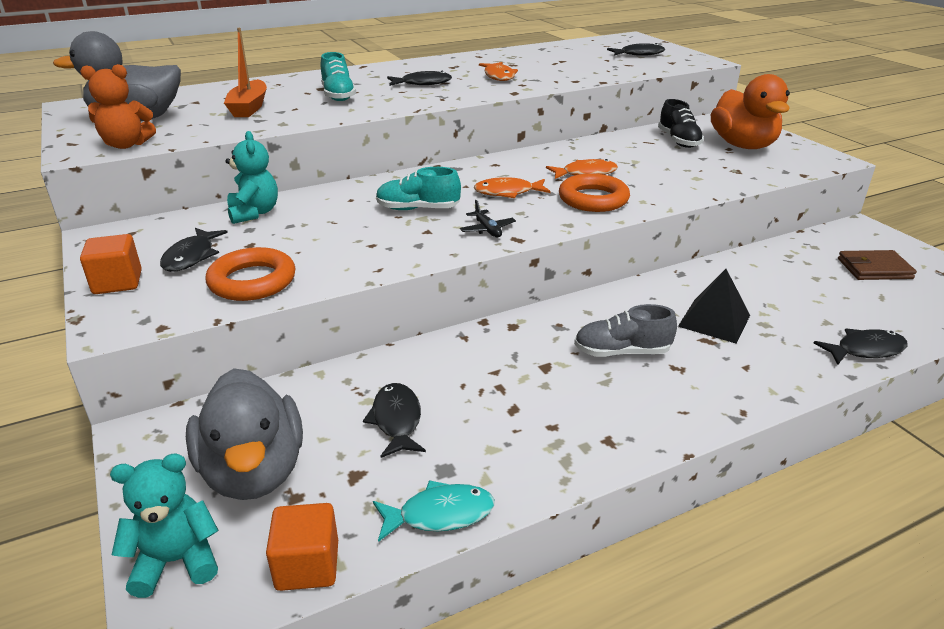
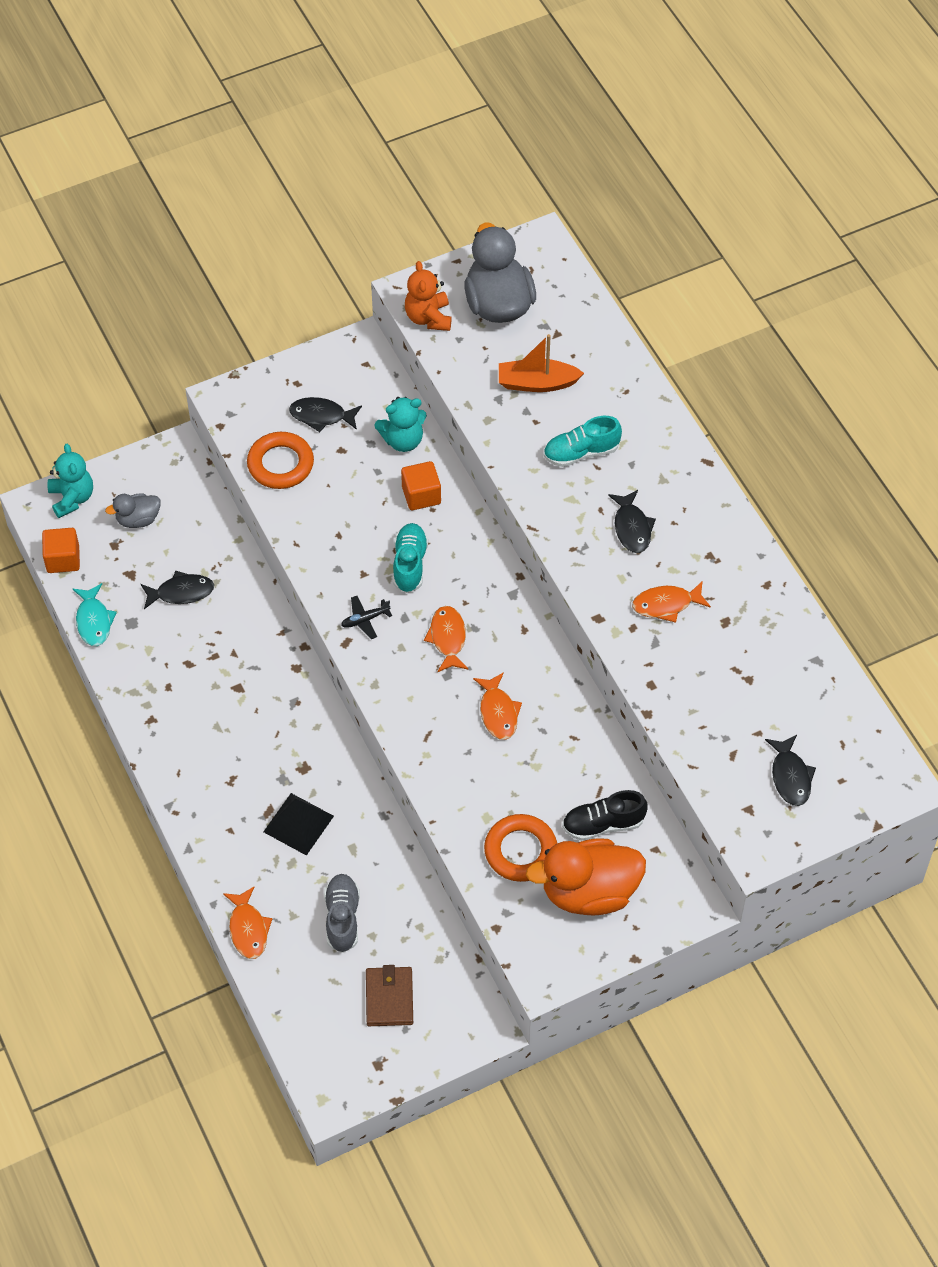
camera: 90 degrees right, 25 degrees up
(117, 282) = (283, 381): orange cube -> orange cube (421, 495)
(254, 471) = (138, 519): grey duck -> grey duck, size x0.52
(593, 199) = (431, 711): orange ring -> orange ring (520, 851)
(621, 352) = (255, 743): grey shoe -> grey shoe (342, 918)
(865, 350) = (248, 929): black fish -> orange fish

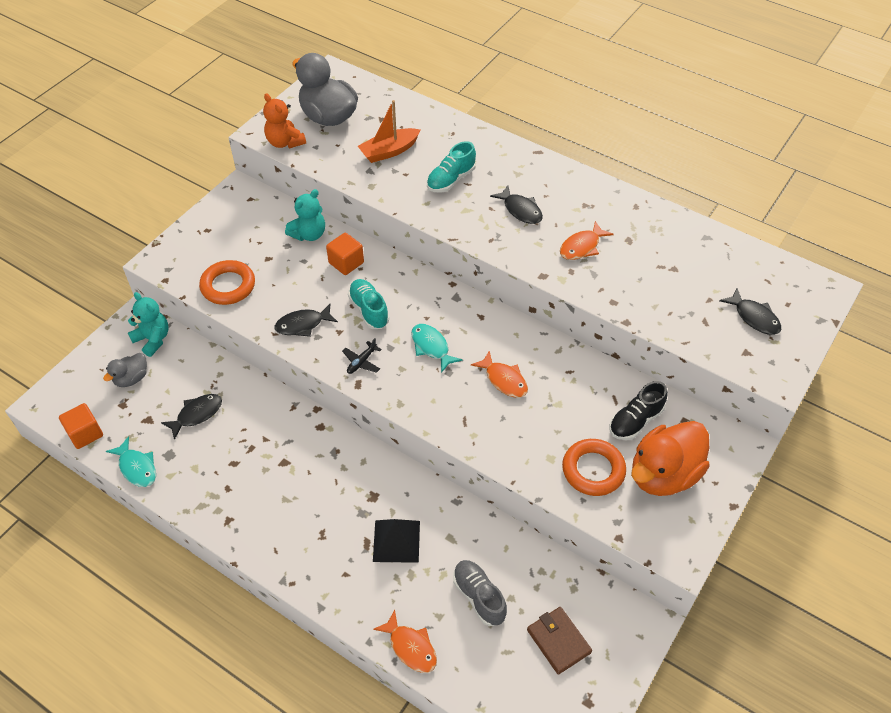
camera: 30 degrees left, 5 degrees down
(72, 498) = (68, 386): turquoise teddy bear -> turquoise teddy bear (153, 339)
(321, 416) = (239, 243): black fish -> black fish (303, 324)
(448, 638) = (431, 347): orange fish -> turquoise fish

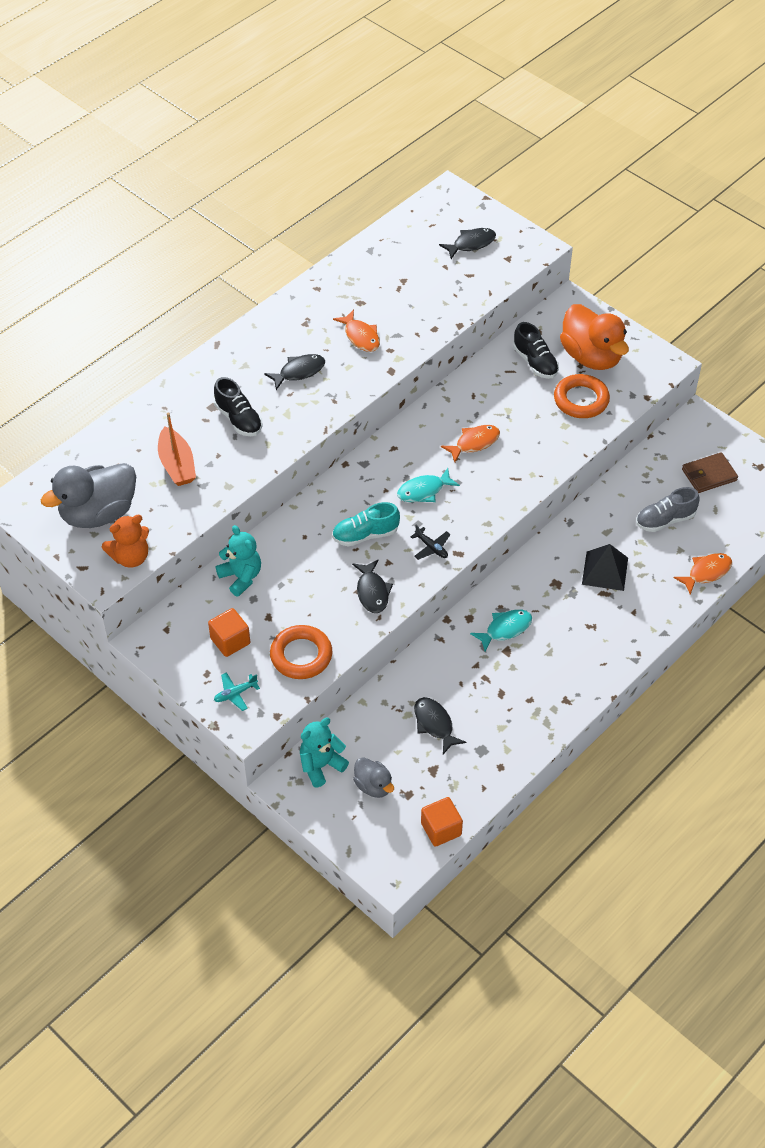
camera: 80 degrees left, 0 degrees up
(137, 467) = (493, 779): turquoise fish -> turquoise fish (505, 629)
(187, 250) = (235, 693): none -> turquoise plane
(346, 263) = (293, 548): orange cube -> orange cube (230, 641)
(451, 180) = (238, 419): turquoise shoe -> black shoe

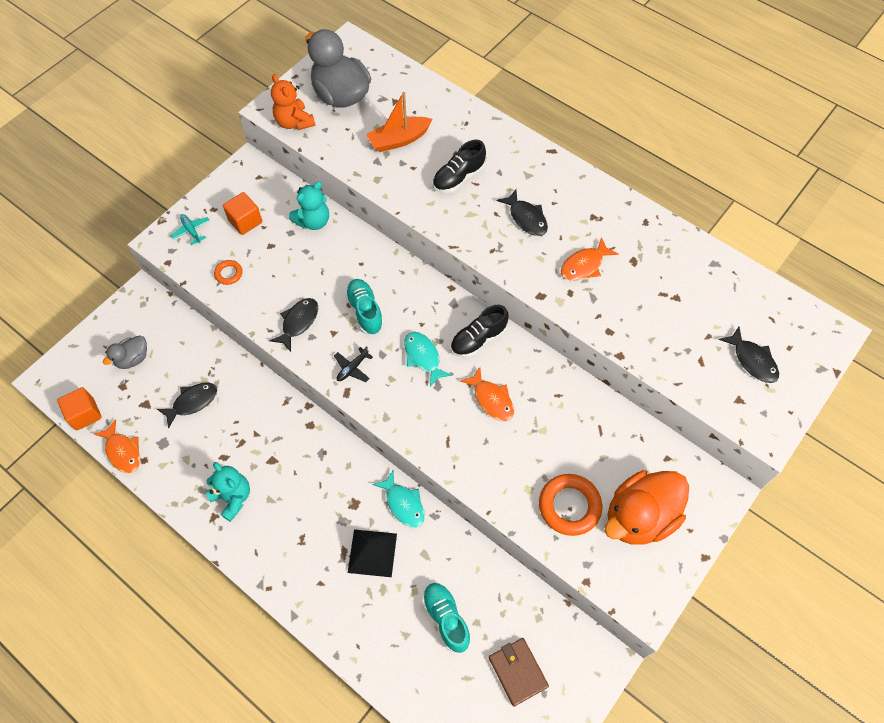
camera: 85 degrees right, 10 degrees up
(301, 655) = (228, 273): orange ring -> orange ring, size x0.52
(321, 765) = (156, 318): turquoise teddy bear -> turquoise teddy bear (233, 497)
(372, 592) = (298, 322): black fish -> black fish turned 135 degrees clockwise
(505, 629) = (297, 458): turquoise fish -> turquoise fish (403, 504)
(535, 362) = (618, 455): black shoe -> black shoe (478, 339)
(665, 520) = (446, 618): grey shoe -> turquoise shoe
(706, 572) = (375, 664): orange fish -> orange fish (123, 451)

